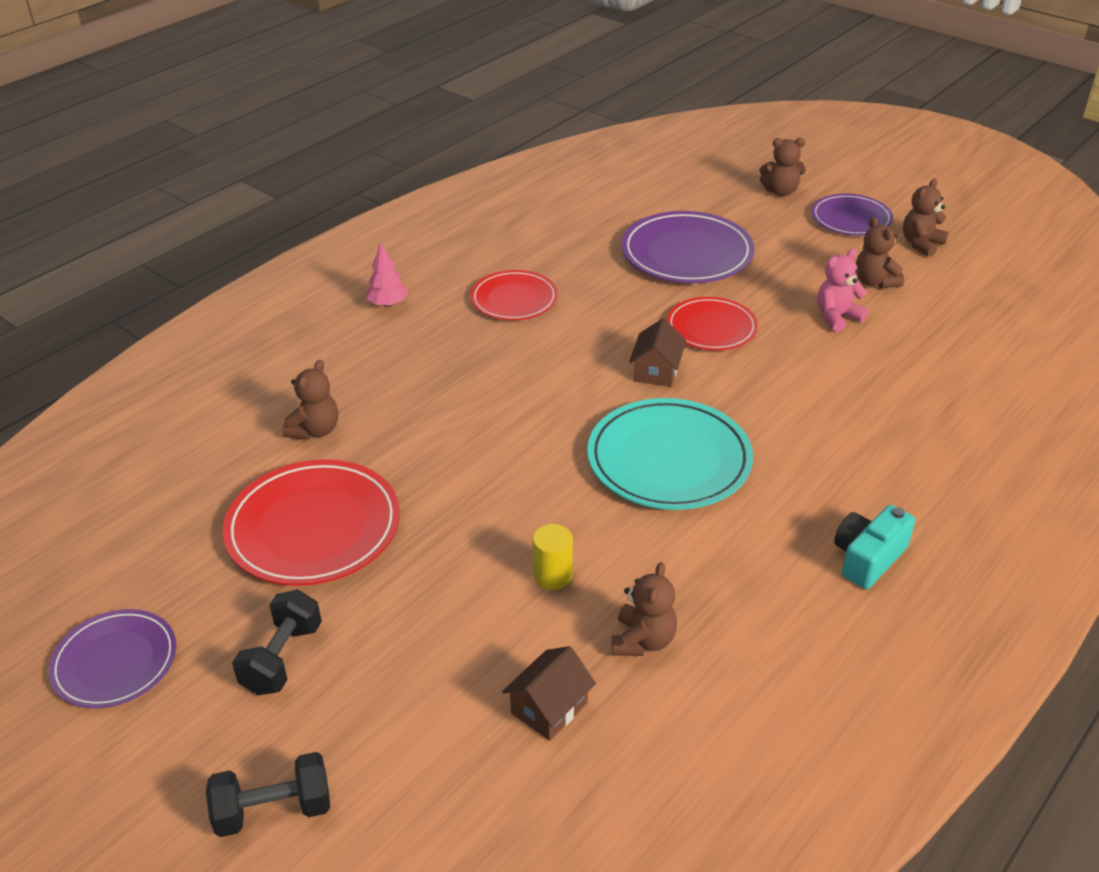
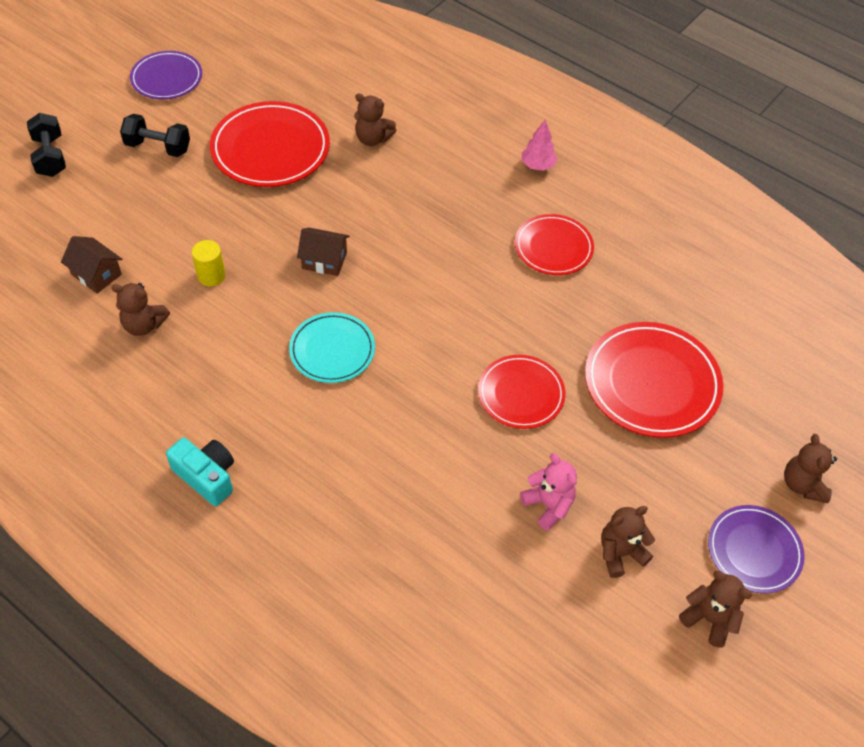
camera: 85 degrees right, 15 degrees up
(656, 371) = (451, 347): brown house -> brown house (324, 260)
(669, 459) = (332, 350): turquoise plate -> turquoise plate, size x0.63
(687, 253) = (651, 383): purple plate -> red plate

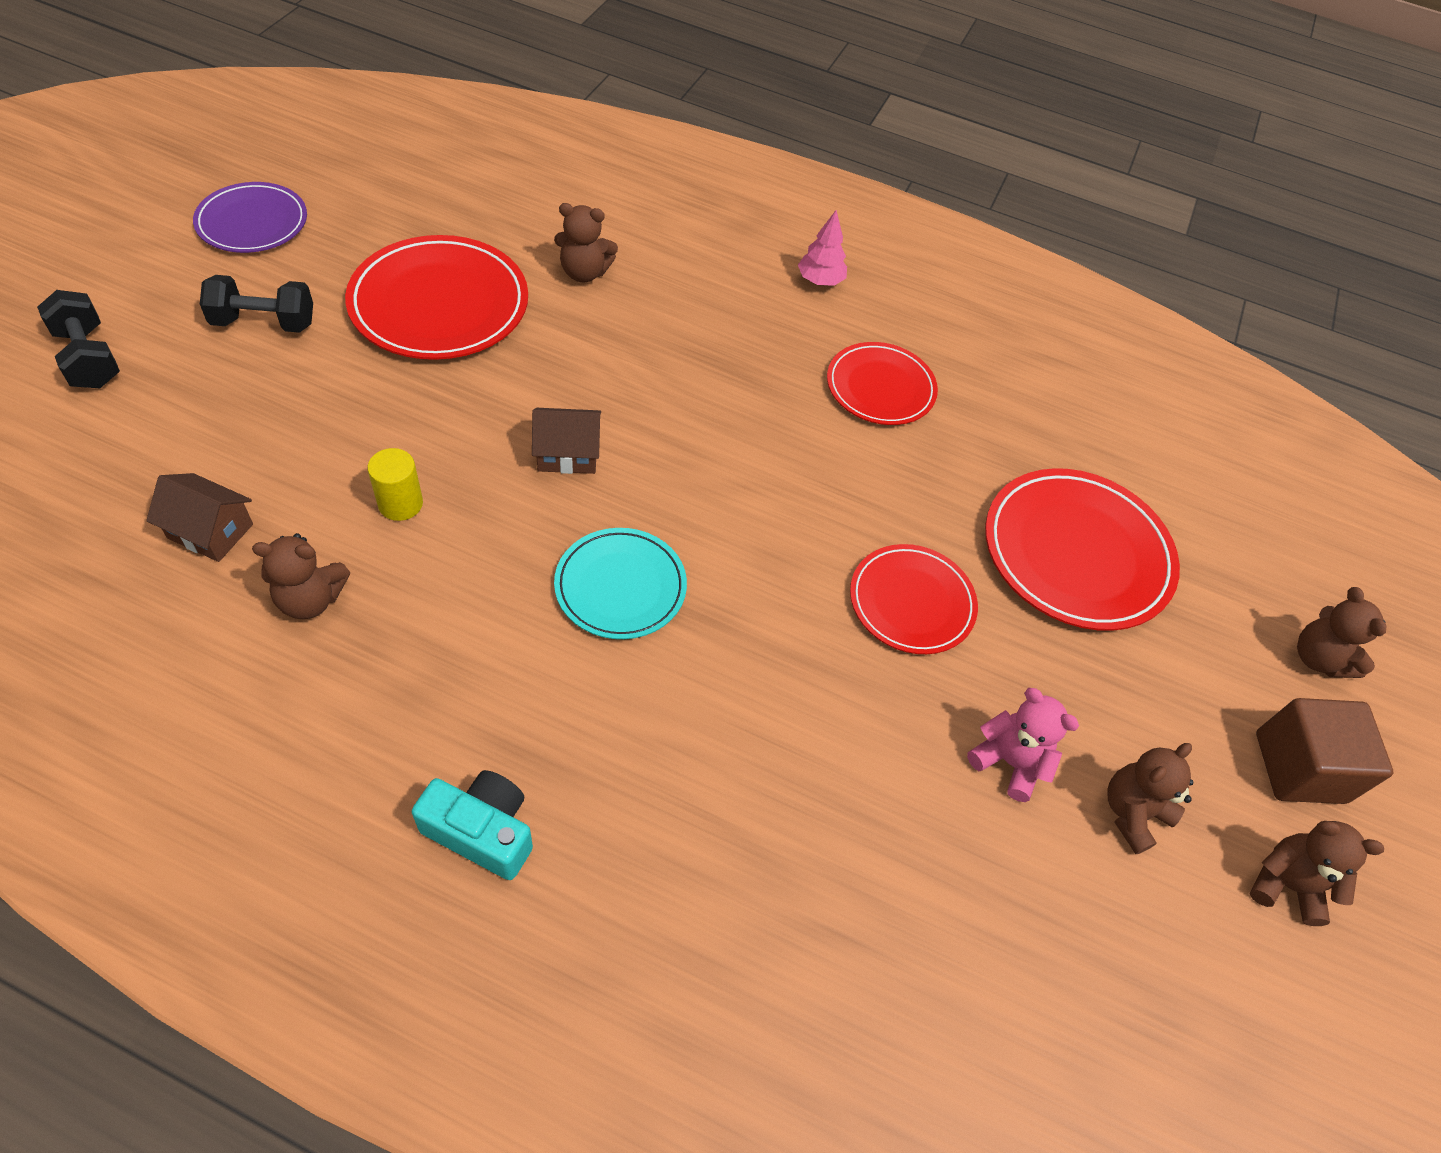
camera: 20 degrees left, 0 degrees up
(754, 551) = (1299, 767): purple plate -> brown cube

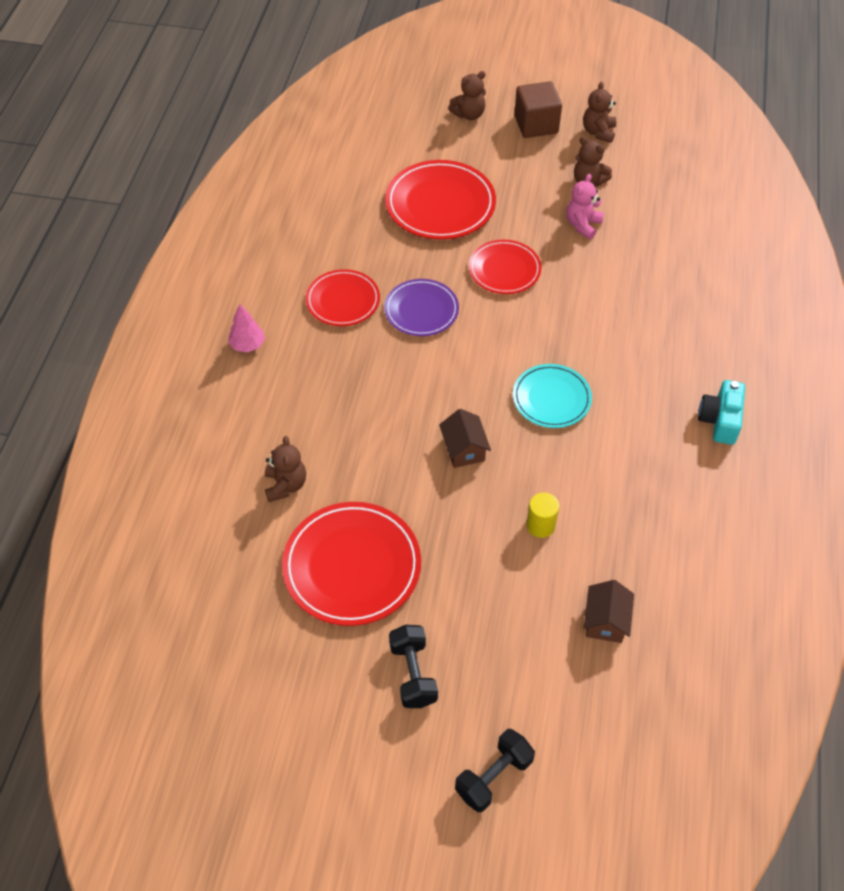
camera: 95 degrees left, 0 degrees up
(252, 222) = (301, 736): purple plate -> purple plate (421, 310)
(311, 599) = (628, 546): brown teddy bear -> none

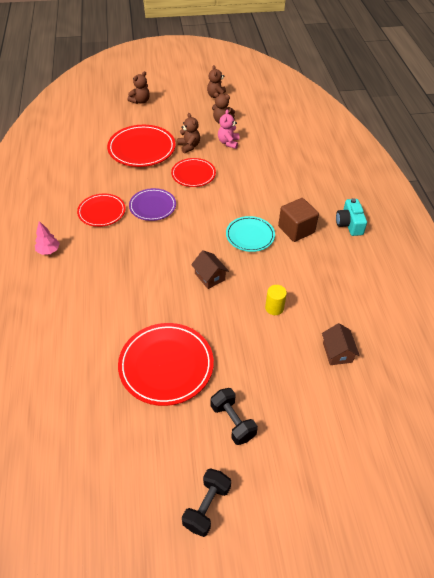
camera: 20 degrees left, 5 degrees down
(285, 485) = (103, 327): brown teddy bear -> brown teddy bear (189, 146)
(493, 777) = (312, 472): black dumbbell -> black dumbbell (207, 506)
(536, 124) = (181, 99): brown cube -> brown cube (296, 229)

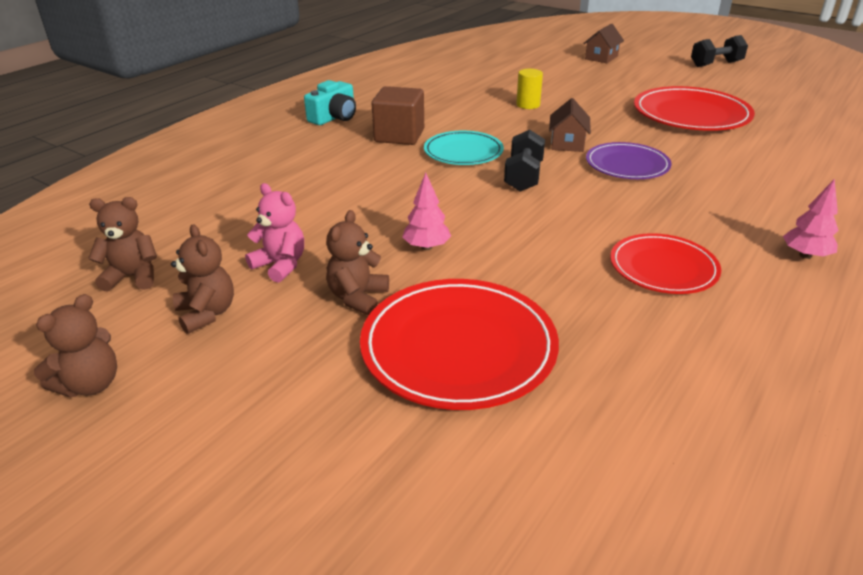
camera: 135 degrees left, 15 degrees down
(140, 101) = (271, 514): brown teddy bear -> brown teddy bear (133, 277)
(152, 206) = (559, 236): purple plate -> purple plate (627, 165)
(193, 174) = (427, 247): red plate -> pink tree
(228, 143) = (280, 265): pink teddy bear -> pink teddy bear turned 105 degrees counterclockwise
(233, 422) = (655, 78): black dumbbell -> black dumbbell (523, 177)
(337, 352) = (512, 73): brown house -> brown house (601, 57)

